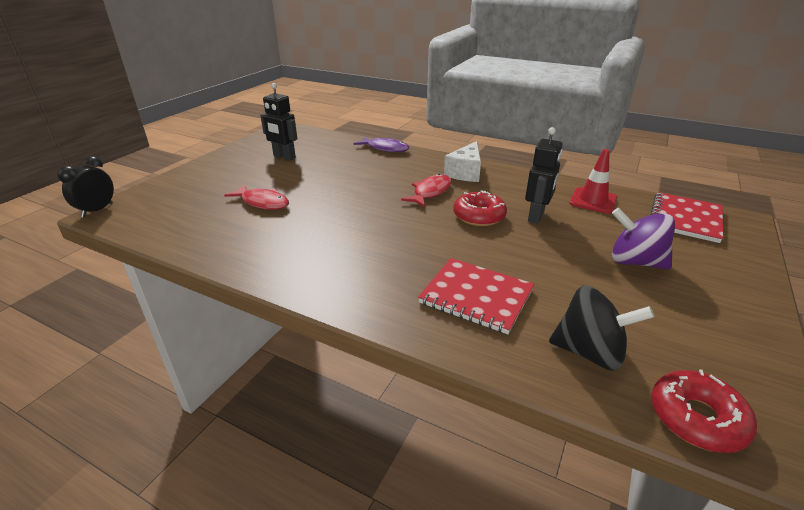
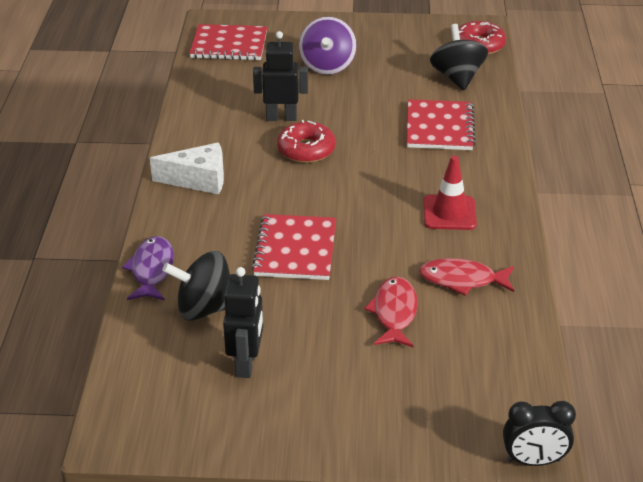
camera: 115 degrees left, 5 degrees up
(338, 155) = (205, 308): none -> black spinning top
(360, 187) = (295, 249): none -> red notebook
(430, 192) = (272, 192): red fish -> red fish (462, 280)
(593, 201) = (222, 90): red traffic cone -> red traffic cone (449, 213)

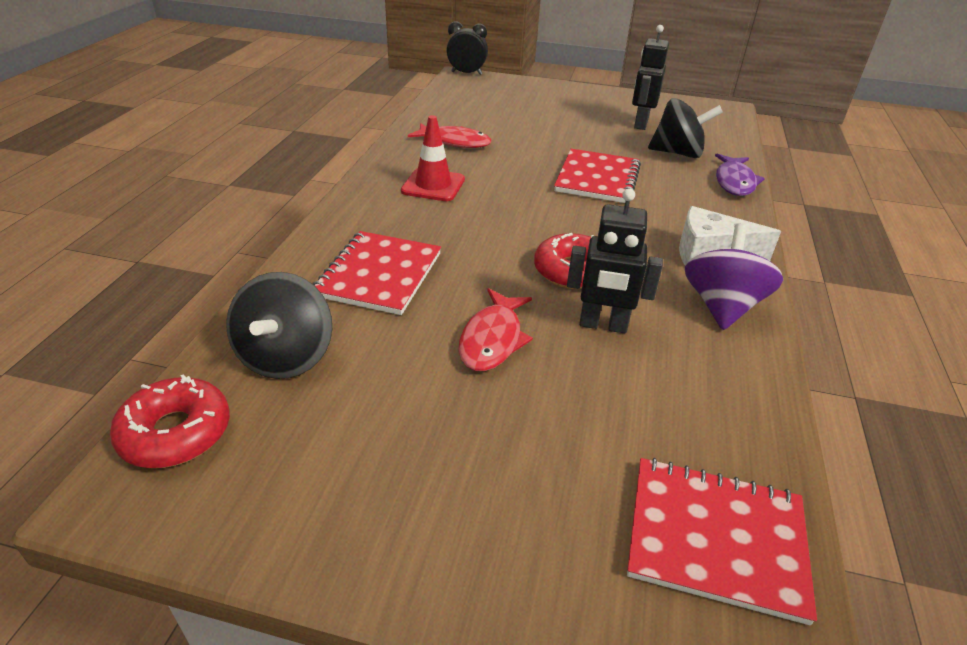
camera: 170 degrees left, 0 degrees up
(327, 66) = (505, 427): purple spinning top -> purple spinning top (722, 306)
(394, 313) = (521, 132): red fish -> red fish (492, 339)

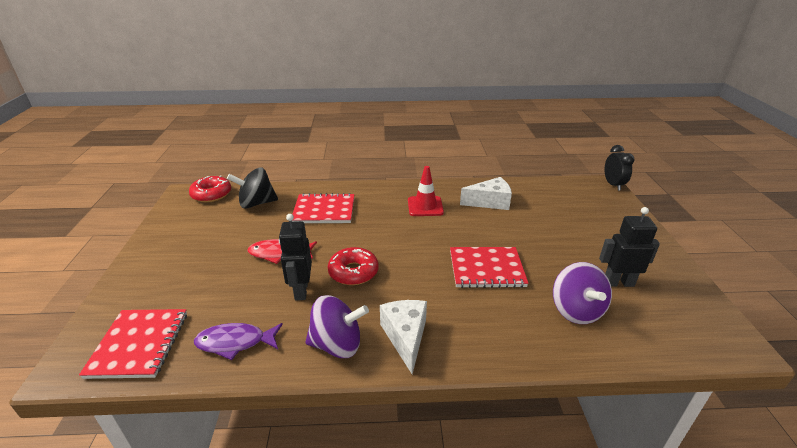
camera: 75 degrees right, 5 degrees down
(454, 142) = (490, 202): red fish -> white cheese
(678, 153) = (576, 310): black spinning top -> purple spinning top
(734, 182) = (547, 352): purple fish -> purple fish (235, 342)

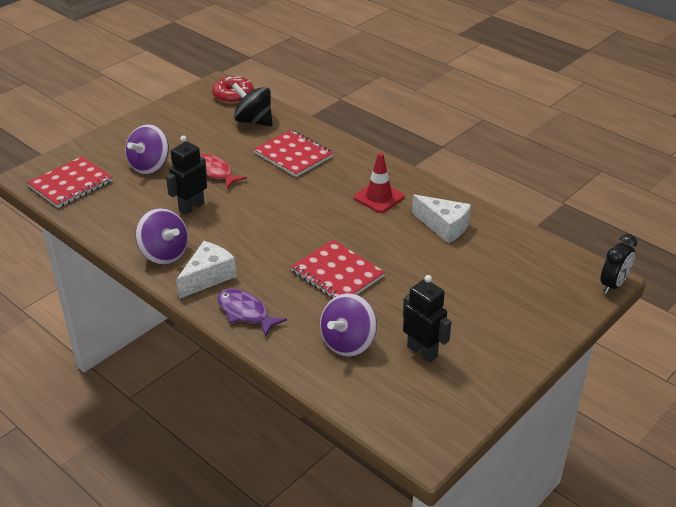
camera: 45 degrees right, 5 degrees up
(209, 280) = (150, 166): none -> purple spinning top
(235, 342) = (115, 215): purple fish -> purple fish (245, 313)
(353, 272) = (241, 215): red donut -> none

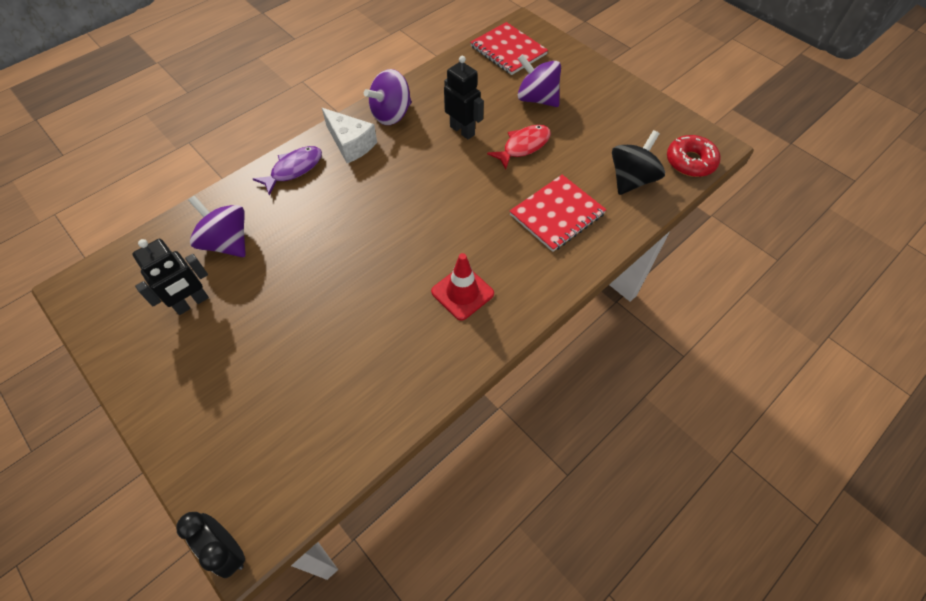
camera: 95 degrees right, 20 degrees up
(337, 274) = (330, 241): red notebook -> none
(444, 226) = (393, 356): white cheese -> none

